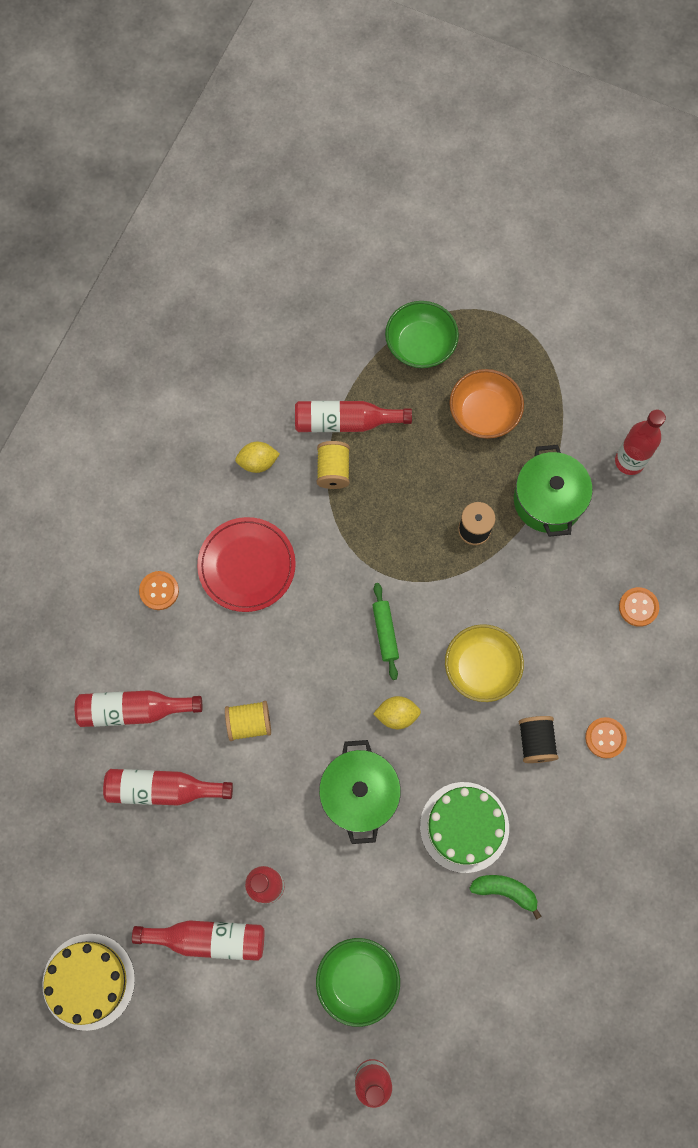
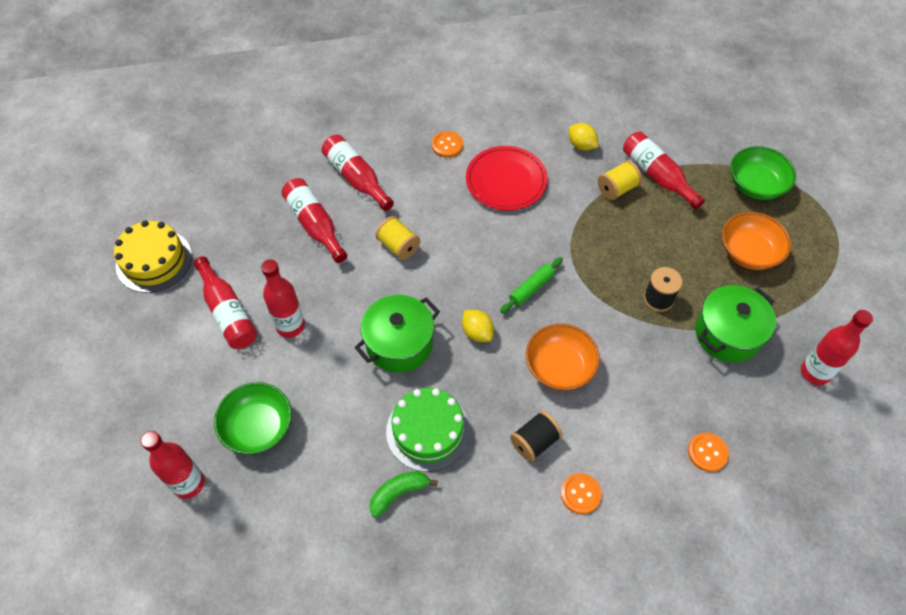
camera: 55 degrees right, 15 degrees down
(481, 668) = (559, 367): yellow bowl -> orange bowl
(505, 891) = (399, 493): green banana -> green banana turned 105 degrees counterclockwise

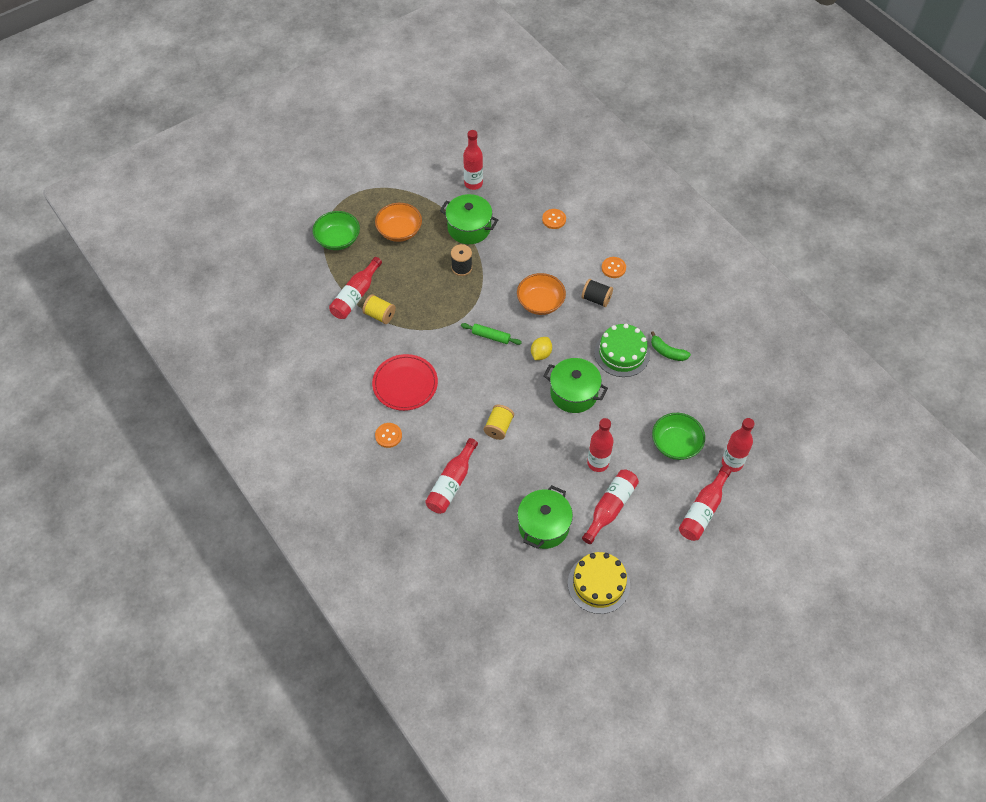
camera: 115 degrees left, 0 degrees up
(252, 239) = (543, 526): none -> green pot
(315, 225) = (509, 490): red bottle -> red bottle (703, 510)
(581, 145) = (347, 349): yellow lemon -> none

